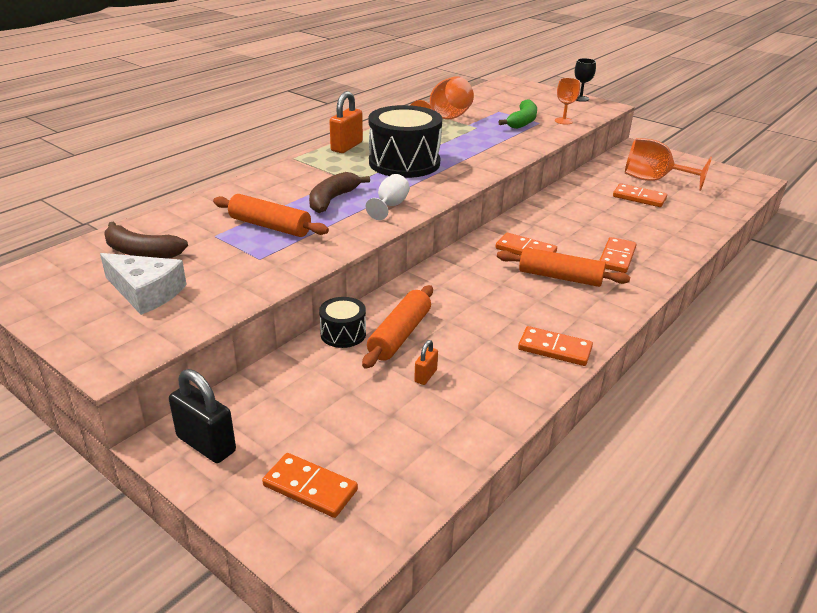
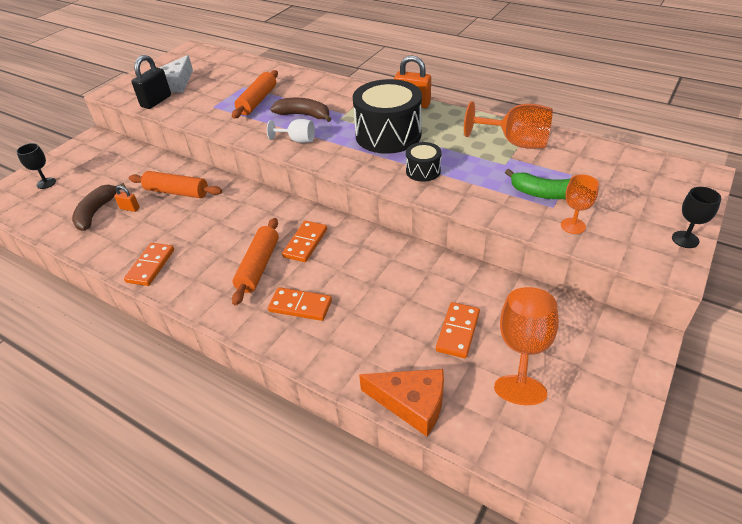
camera: 85 degrees right, 10 degrees up
(141, 252) = (221, 71): brown banana -> brown banana (96, 212)
(206, 444) = (89, 147): black padlock -> black padlock (156, 101)
(310, 488) = (46, 183): orange domino -> black goblet
(343, 334) = (180, 170): black drum -> black drum (423, 171)
(712, 221) = (411, 403): none -> orange cheese

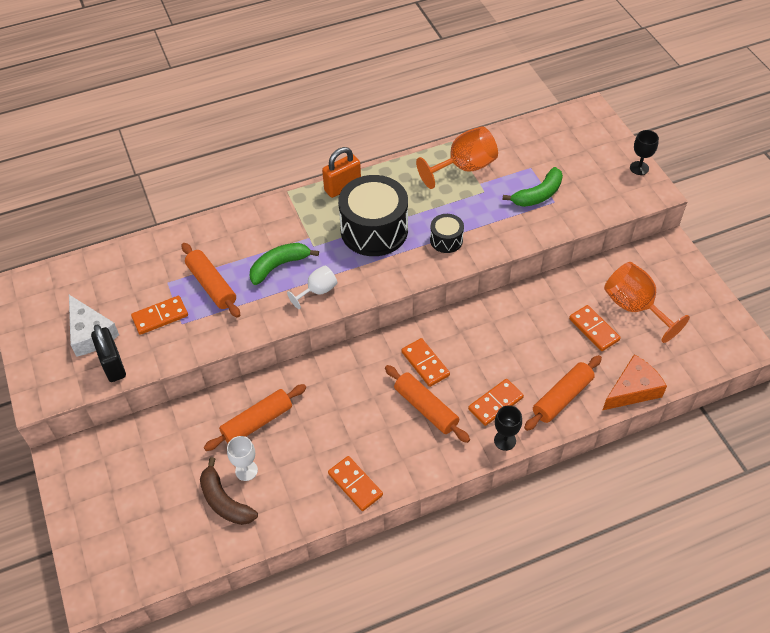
camera: 55 degrees left, 10 degrees up
(46, 183) = (117, 532): black goblet -> black goblet (505, 440)
(130, 208) = (246, 470): orange padlock -> white goblet
(211, 97) = (160, 316): none -> orange domino
(304, 115) = (279, 266): brown banana -> green banana
(348, 350) = (562, 397): none -> orange rolling pin
(573, 226) = (582, 206): orange goblet -> none

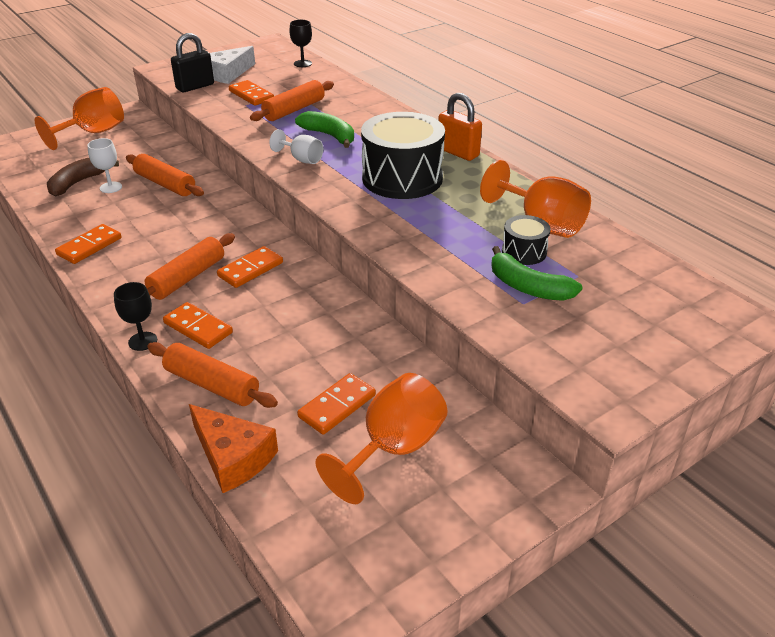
camera: 75 degrees right, 15 degrees down
(106, 493) = (93, 133): none -> orange goblet
(446, 240) = (408, 225): black drum -> black drum (524, 252)
(639, 168) = (654, 385): black goblet -> black goblet (302, 63)

